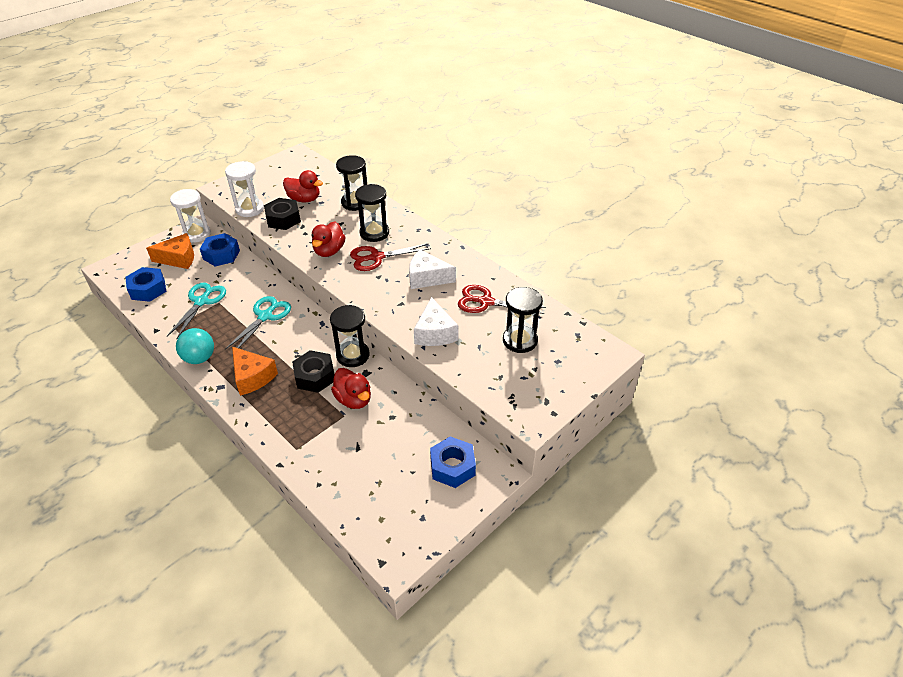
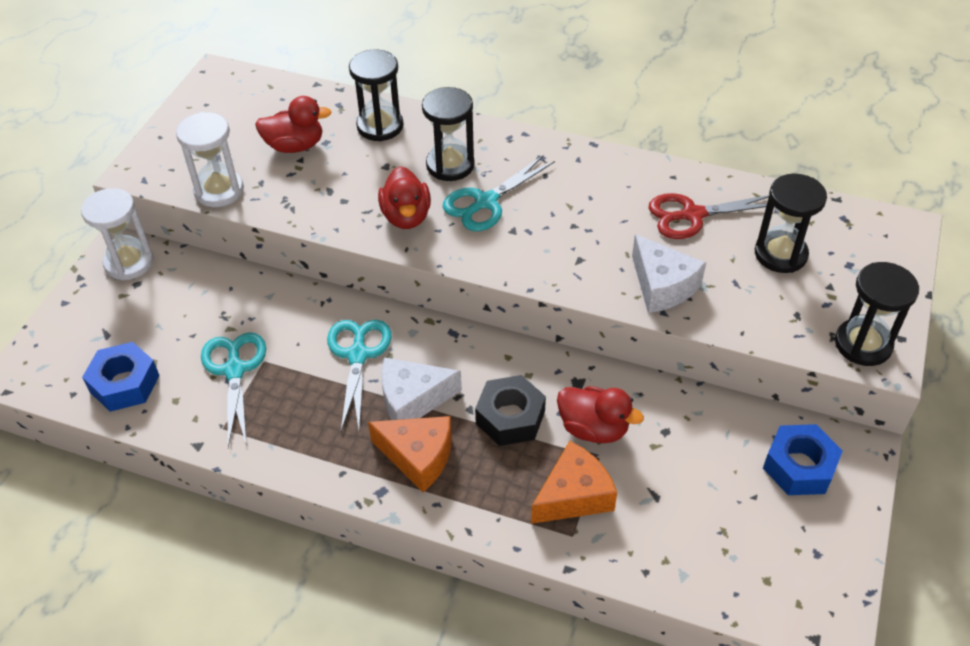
camera: 25 degrees left, 5 degrees up
(178, 258) = (133, 313): orange cheese -> orange cheese (574, 495)
(199, 358) = (310, 461): turquoise ball -> none
(221, 255) = (201, 282): blue nut -> none
(283, 219) = (289, 189): black nut -> none
(353, 355) = (538, 364): black hourglass -> black hourglass (863, 344)
(376, 257) = (486, 202): red scissors -> turquoise scissors
(427, 278) = (583, 208): white cheese -> white cheese (412, 400)

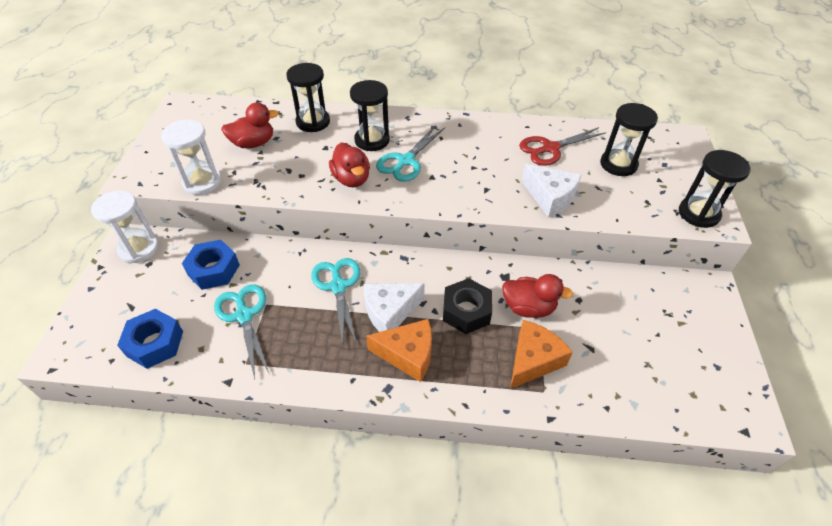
camera: 15 degrees left, 0 degrees up
(799, 466) = (678, 307): blue nut -> blue nut (213, 270)

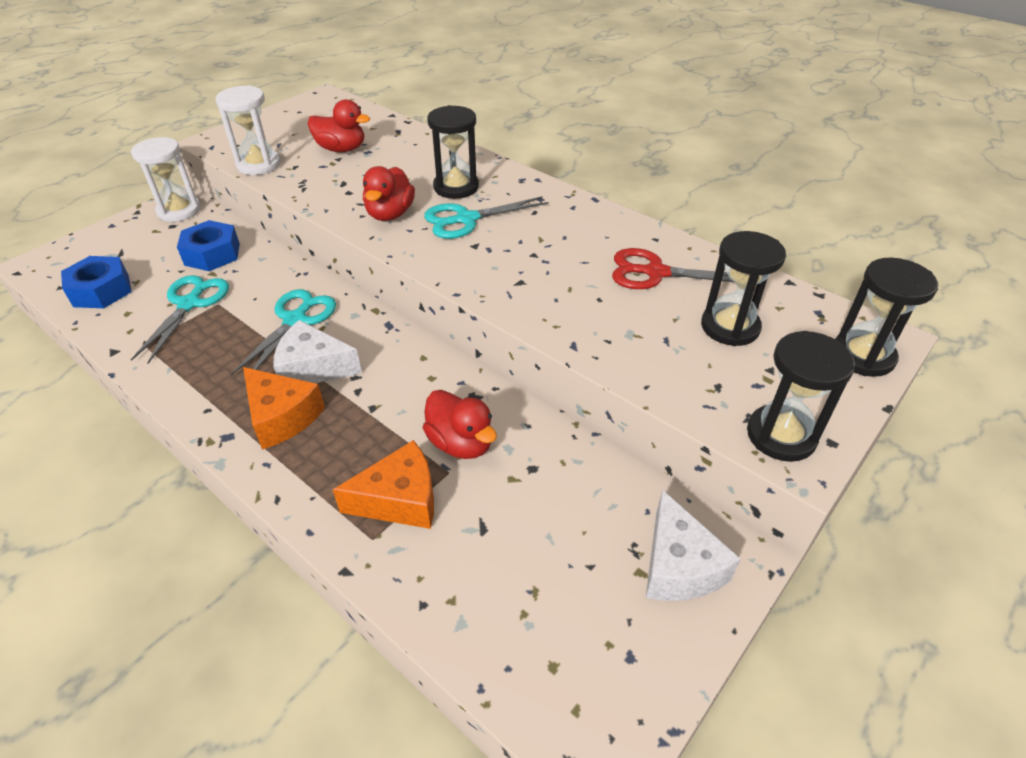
camera: 35 degrees right, 5 degrees down
(313, 122) = (419, 150): black hourglass -> black hourglass (863, 356)
(466, 311) = (389, 409): black nut -> none
(550, 197) = (587, 323): white cheese -> white cheese (678, 566)

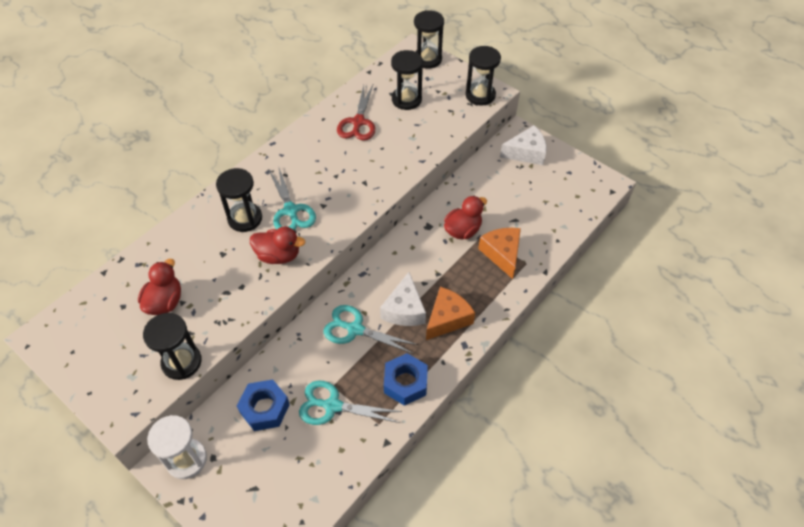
camera: 90 degrees left, 10 degrees up
(101, 290) = (310, 482): blue nut -> blue nut (405, 383)
(259, 165) = (181, 362): white hourglass -> black hourglass

